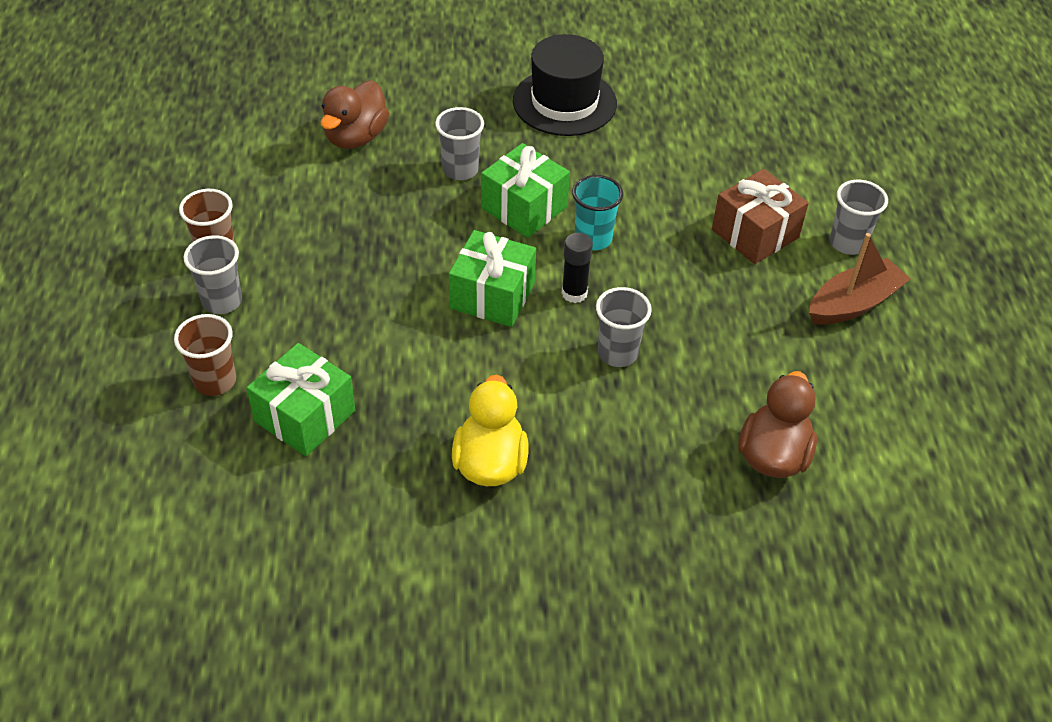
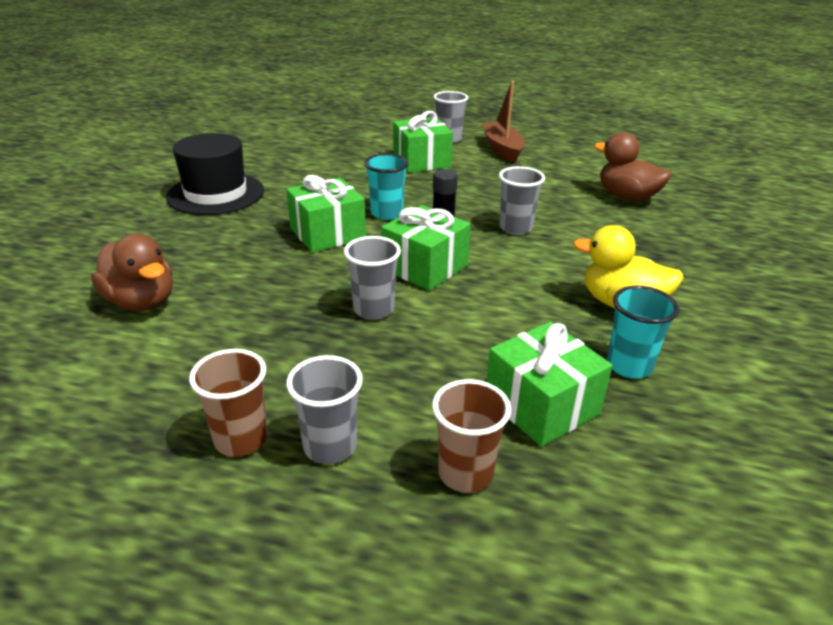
camera: 70 degrees left, 15 degrees down
(382, 474) = (629, 366): none -> turquoise cup
(460, 170) = (251, 253): grey cup -> grey cup (373, 309)
(755, 233) = (421, 161): brown gift -> green gift

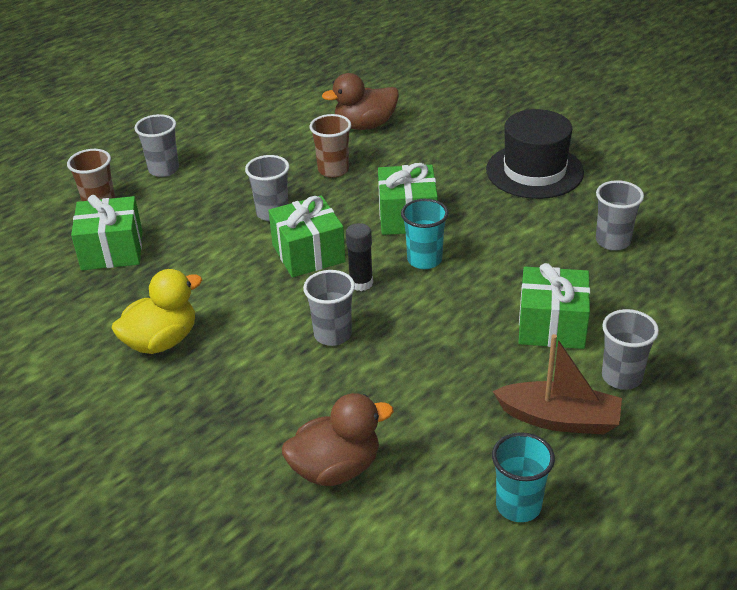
camera: 120 degrees right, 5 degrees up
(241, 439) = (198, 145): brown cup -> brown cup (333, 170)
(307, 156) = (613, 241): none -> grey cup
(629, 366) = (101, 305): turquoise cup -> turquoise cup (518, 506)

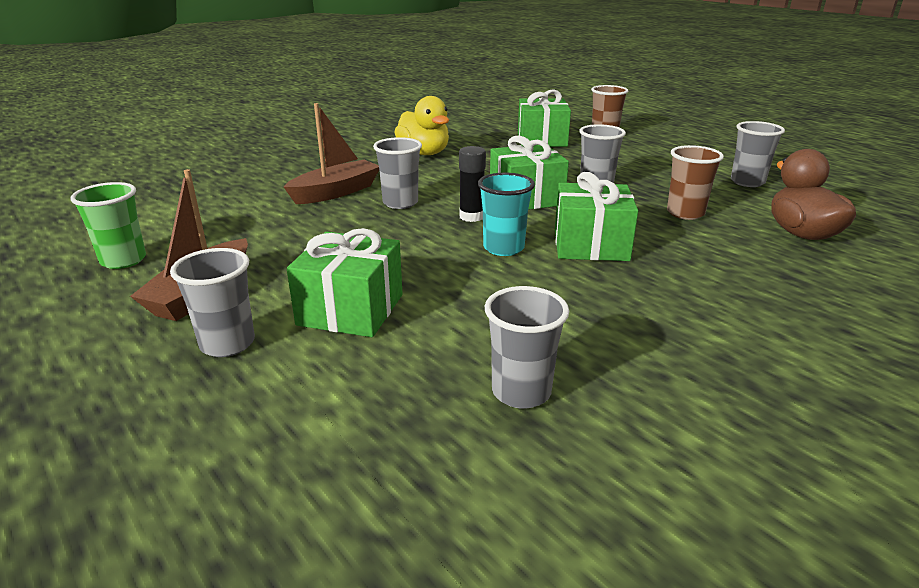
camera: 95 degrees right, 10 degrees down
(164, 169) = (665, 151): grey cup -> grey cup (747, 182)
(306, 391) = (336, 192): none -> brown boat
(336, 468) = (243, 198): brown duck -> none
(518, 506) = (123, 260): turquoise cup -> green cup
(534, 171) = (726, 346): black hat -> none

